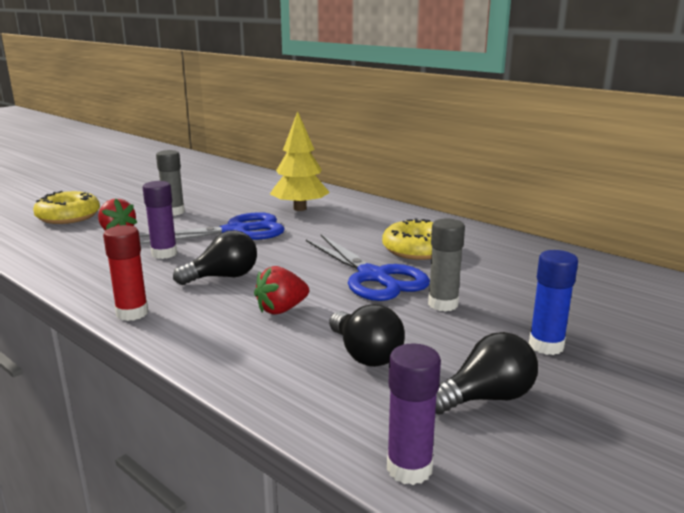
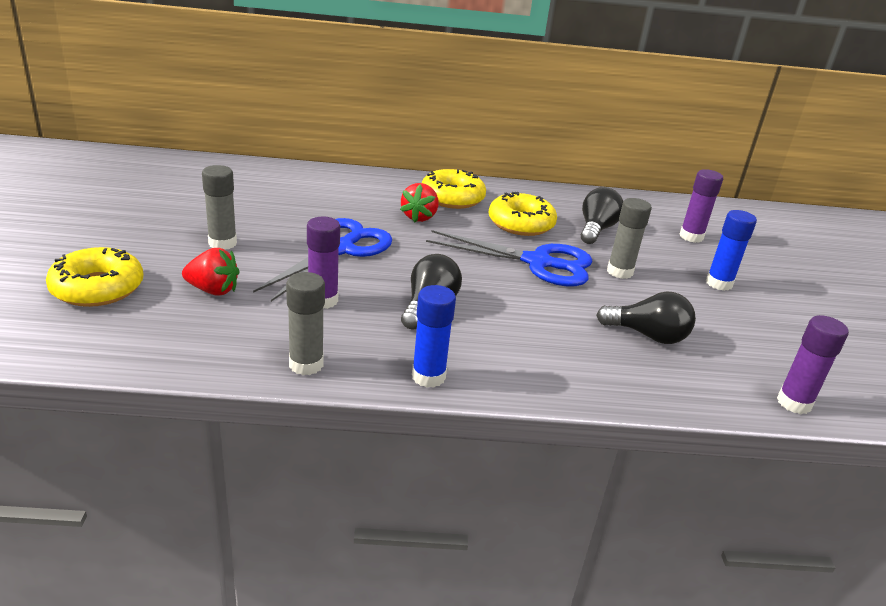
camera: 45 degrees left, 10 degrees up
(81, 281) = (306, 364): none -> grey glue stick
(132, 313) = (428, 376): red glue stick -> blue glue stick
(281, 309) = (532, 321): red strawberry -> red strawberry (419, 217)
(300, 208) = (347, 202): yellow tree -> none
(390, 222) = (452, 198): none -> yellow donut
(486, 398) = (751, 336): black light bulb -> black light bulb (596, 229)
(597, 302) = (691, 237): none -> purple glue stick

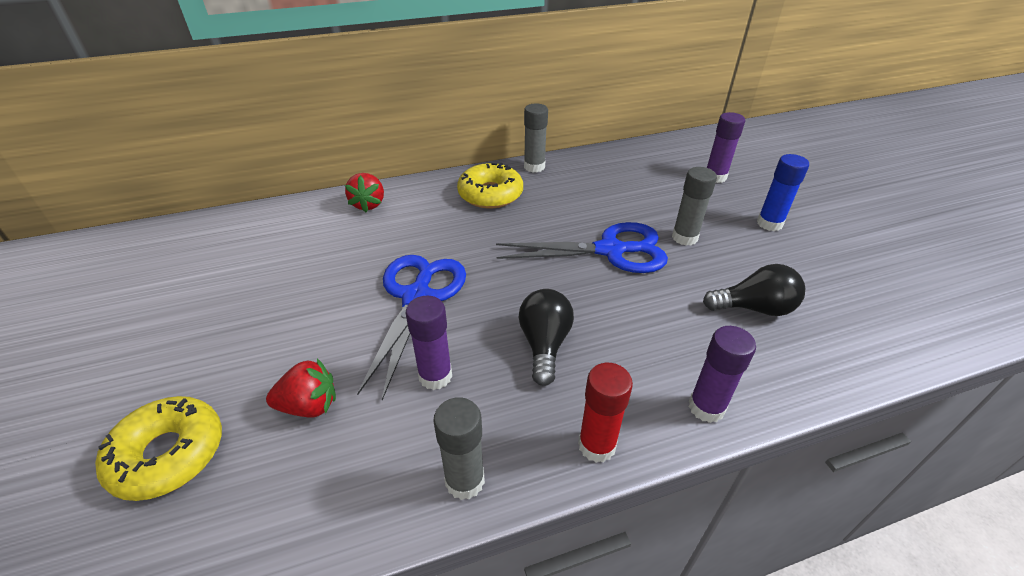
camera: 15 degrees left, 10 degrees up
(222, 243) = (288, 331): grey glue stick -> grey glue stick (534, 167)
(419, 217) = (473, 228): red strawberry -> red strawberry (368, 204)
(428, 376) = (596, 445): blue glue stick -> red glue stick
(521, 224) = (568, 207): yellow donut -> none
(596, 229) = (635, 193): black light bulb -> none
(794, 403) = (915, 345): purple glue stick -> purple glue stick (706, 407)

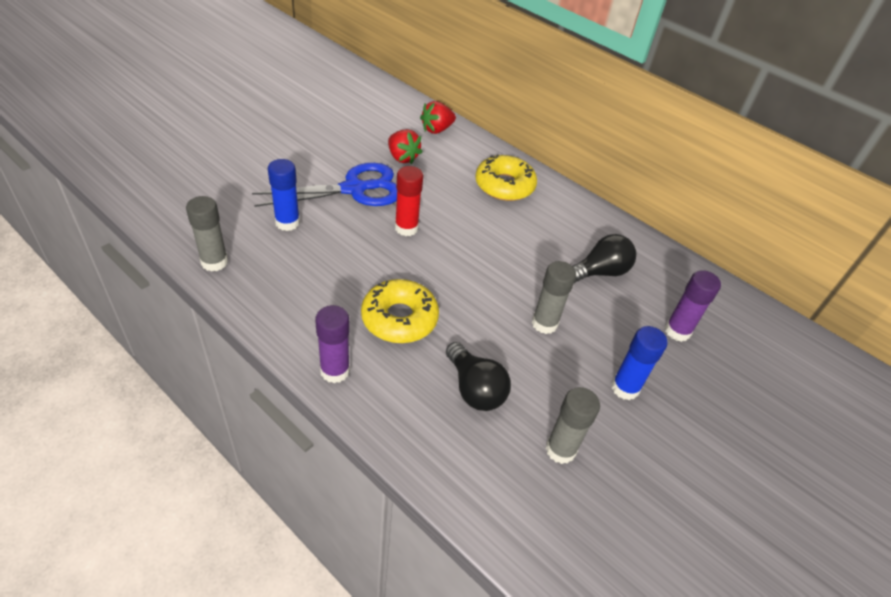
camera: 55 degrees right, 5 degrees up
(168, 454) = (182, 147): yellow donut -> yellow donut (399, 318)
(309, 406) = (237, 180): red strawberry -> red strawberry (402, 157)
(435, 376) = (287, 223): purple glue stick -> blue glue stick
(534, 167) = (570, 198): grey glue stick -> grey glue stick (560, 450)
(544, 345) = (347, 266): black light bulb -> black light bulb (599, 272)
(596, 445) = (269, 316): red glue stick -> red glue stick (406, 228)
(610, 250) = (485, 277): blue scissors -> none

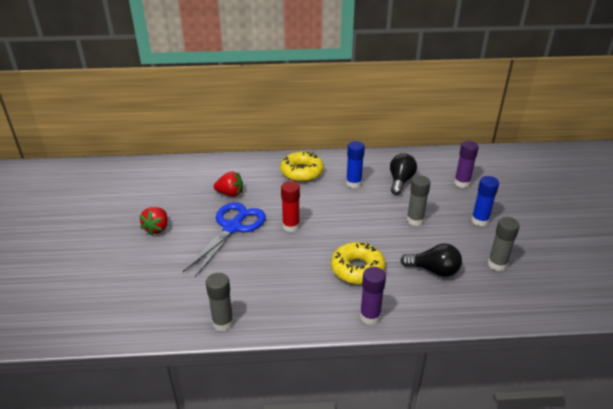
camera: 40 degrees left, 10 degrees down
(287, 223) = (227, 271): blue glue stick -> blue glue stick (353, 183)
(436, 129) = (224, 167): red strawberry -> red strawberry (157, 228)

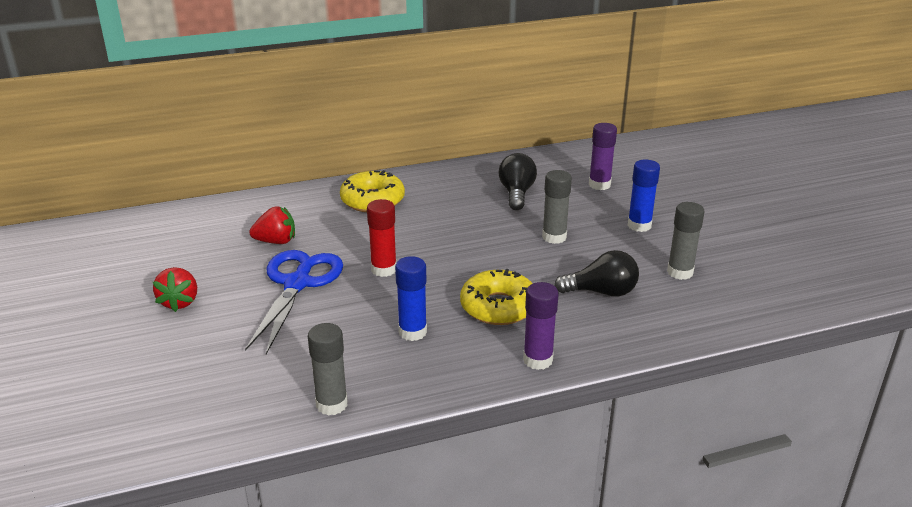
camera: 15 degrees left, 5 degrees down
(353, 183) = (452, 204): blue glue stick -> blue glue stick (412, 332)

